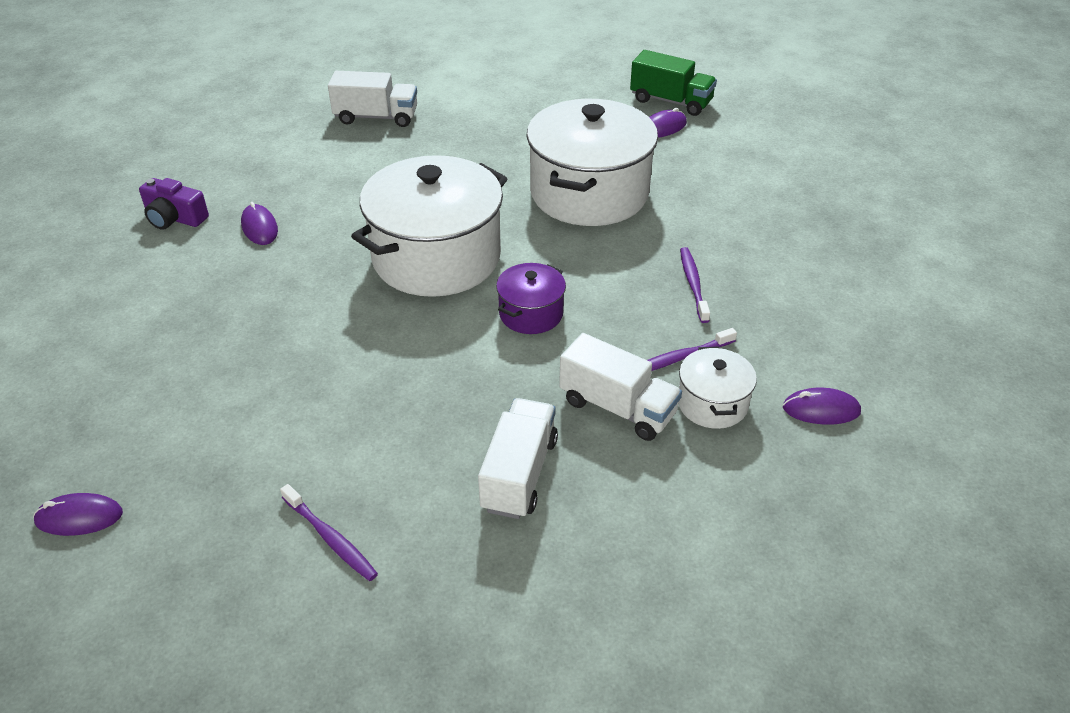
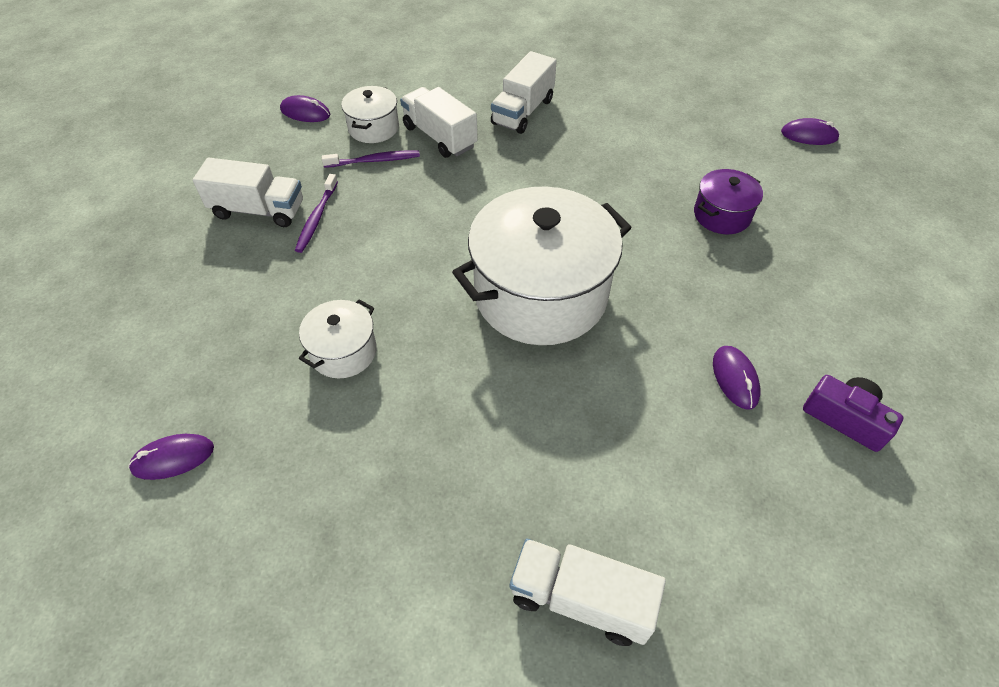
camera: 165 degrees left, 10 degrees up
(330, 538) = (645, 100): purple toothbrush -> none
(531, 313) = (471, 217): purple pot -> purple pot (722, 215)
(589, 193) = (343, 352): white pot -> white pot, size x0.47
(671, 101) = (112, 524): green truck -> none
(759, 281) = (258, 210): none -> white truck

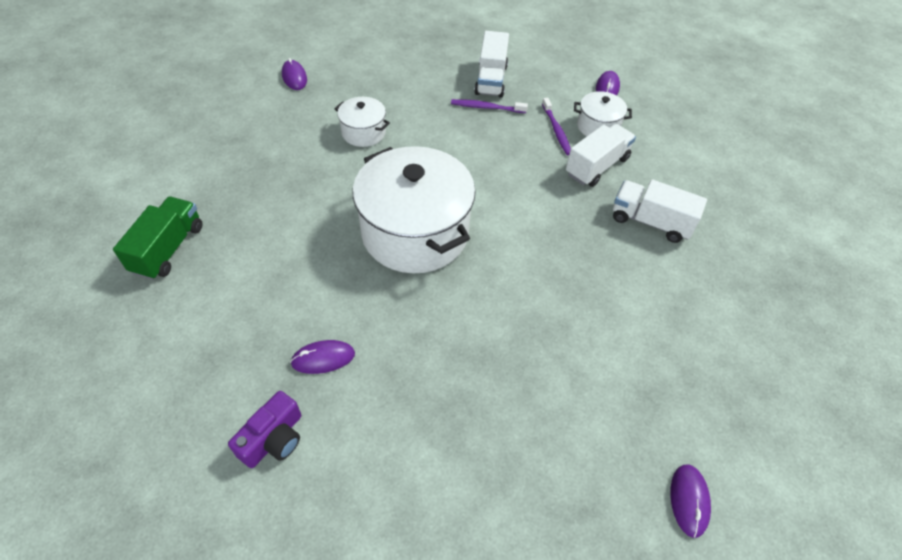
camera: 85 degrees right, 0 degrees up
(580, 599) = (168, 249): white truck -> green truck
(722, 215) = (525, 377): purple pot -> none

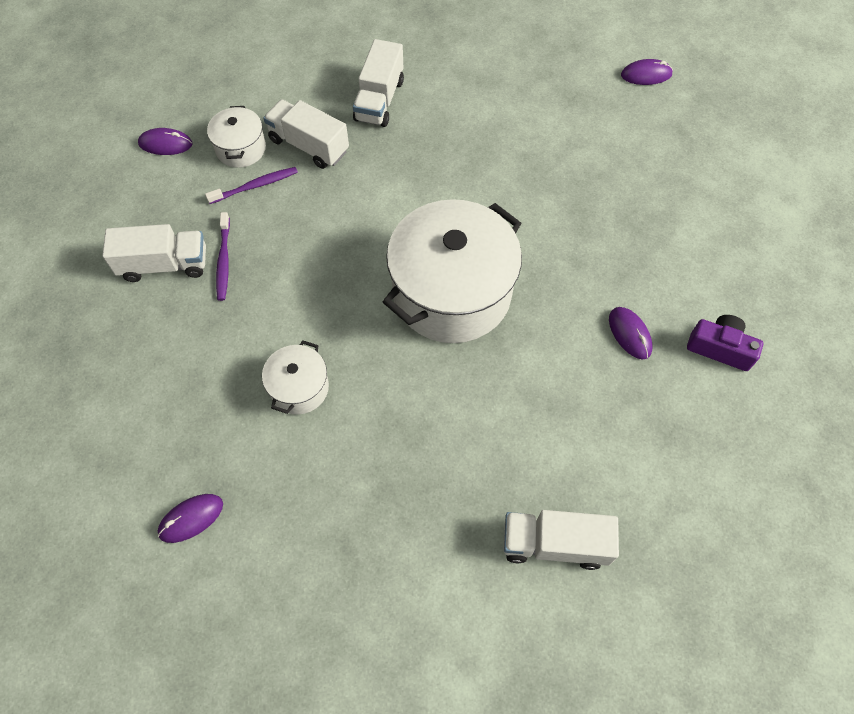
camera: 100 degrees left, 10 degrees up
(168, 249) = (554, 544): green truck -> white truck

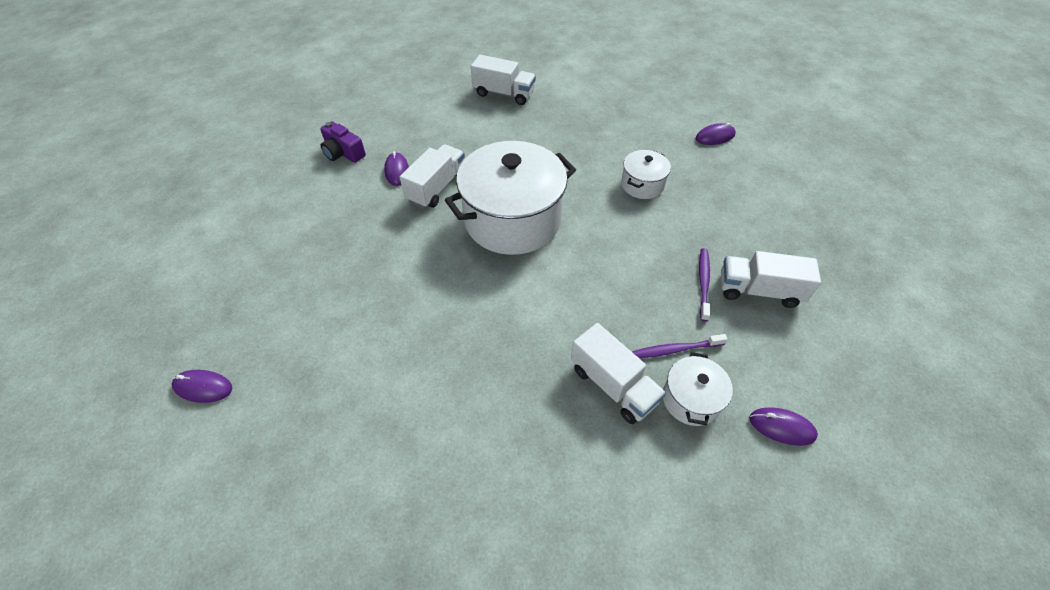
camera: 165 degrees left, 10 degrees down
(379, 100) = (520, 429): white truck -> white truck (437, 187)

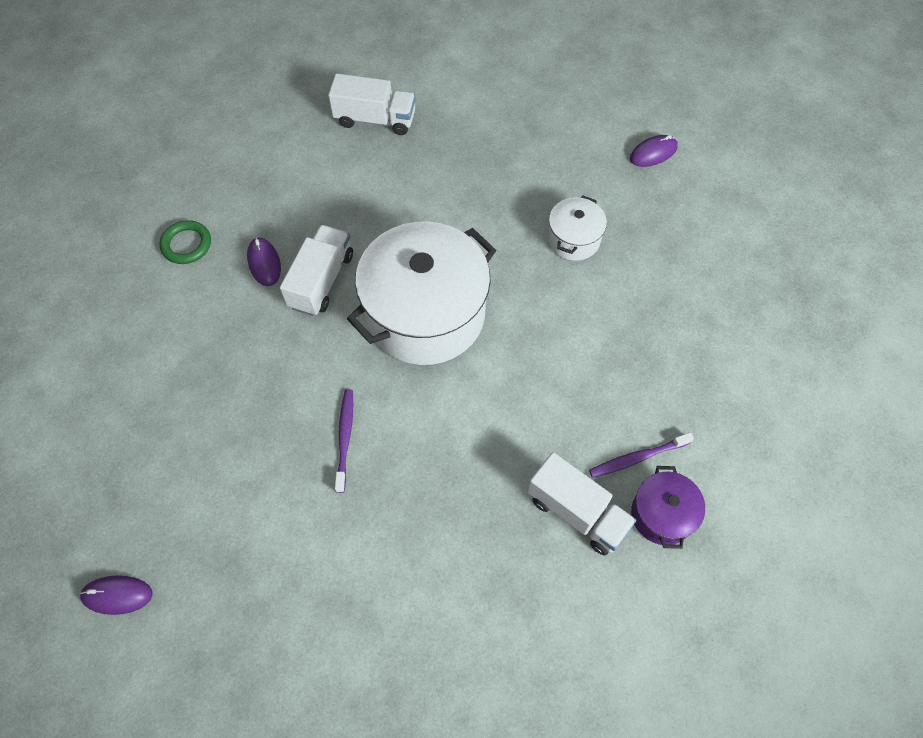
camera: 10 degrees left, 10 degrees up
(343, 152) = (186, 244): purple camera -> green ring
(691, 399) = (662, 514): white pot -> purple pot
(703, 283) = (660, 366): purple toothbrush -> purple toothbrush (345, 438)
(759, 290) = (723, 367): white truck -> none
(782, 427) = (758, 530): purple mouse -> none

